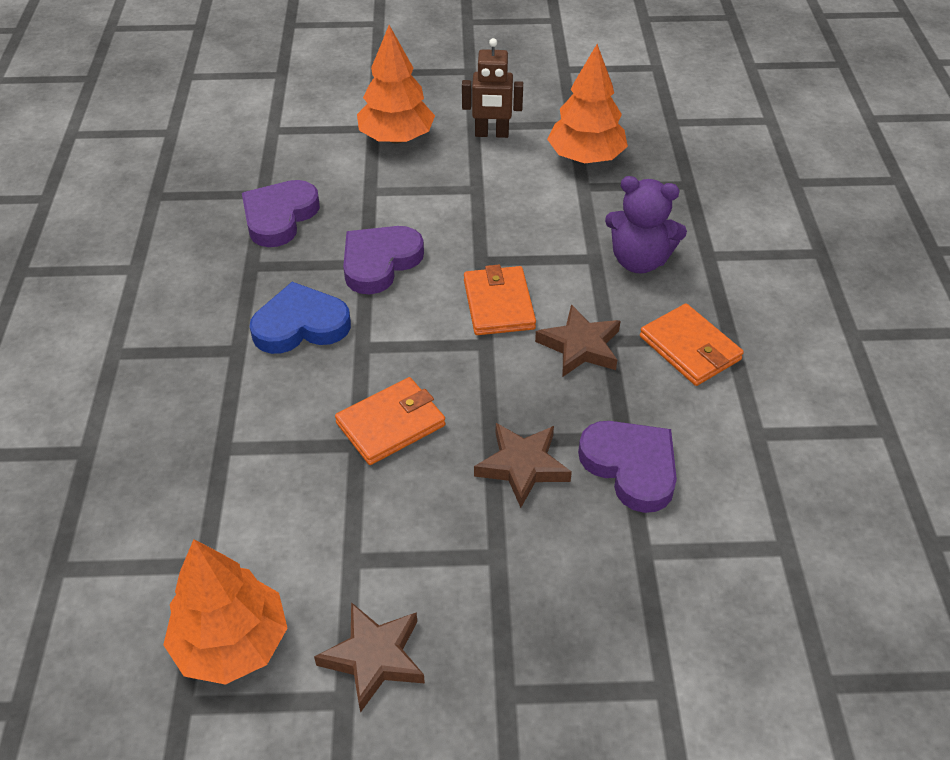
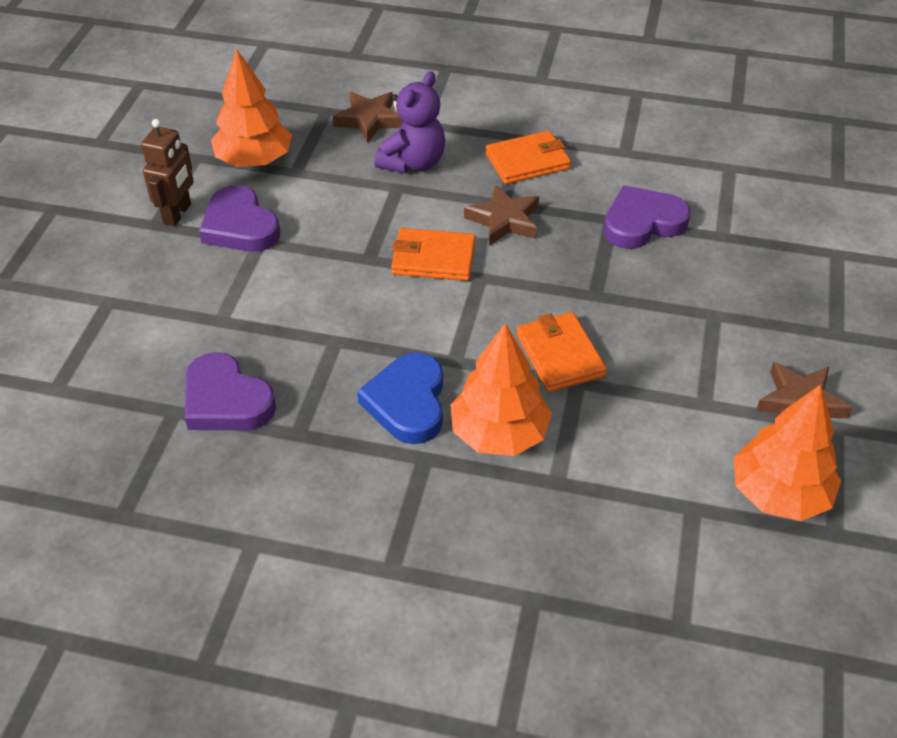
camera: 75 degrees left, 0 degrees up
(379, 262) = (339, 330): purple heart -> purple heart (240, 226)
(396, 138) = (140, 285): orange tree -> orange tree (499, 434)
(522, 466) = (628, 282): brown star -> brown star (369, 120)

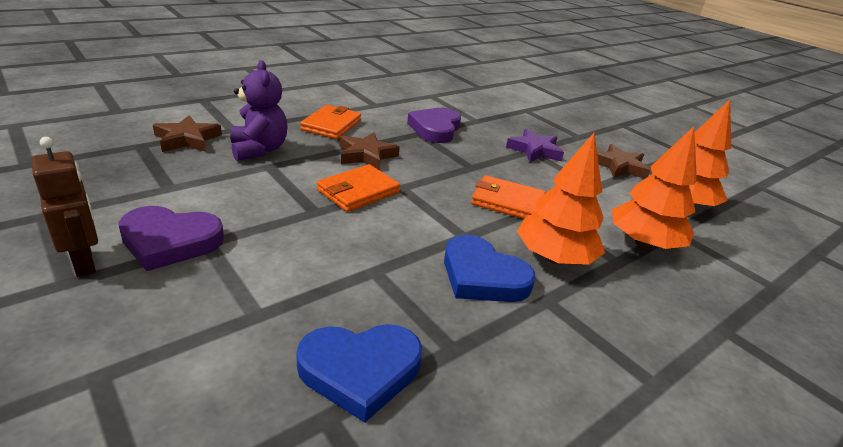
camera: 55 degrees left, 15 degrees down
(226, 400) = (360, 371): purple heart -> blue heart
(254, 160) = (117, 195): orange tree -> orange tree (643, 243)
(720, 317) = (534, 150): none -> purple star

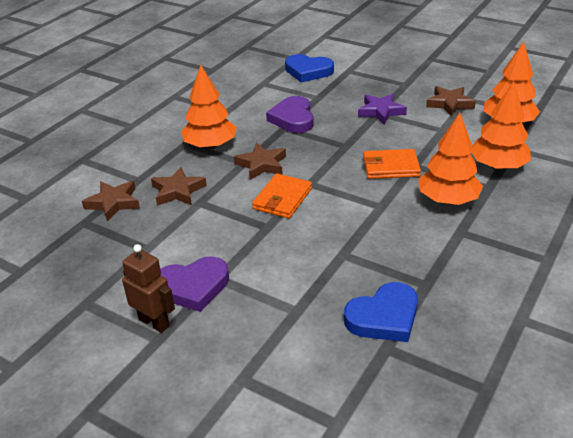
camera: 15 degrees left, 5 degrees up
(259, 150) = (178, 191): purple teddy bear -> brown star
(331, 125) = (210, 146): orange wallet -> orange tree
(482, 276) = (412, 231): blue heart -> blue heart (308, 71)

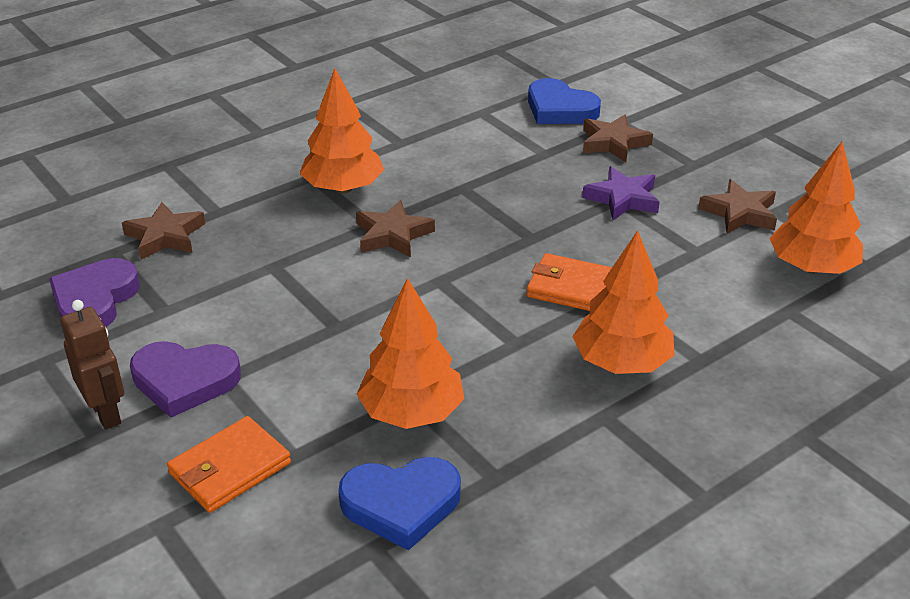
camera: 20 degrees right, 0 degrees up
(178, 191) = (256, 242): brown star -> brown star (613, 143)
(282, 199) = (385, 292): orange wallet -> orange wallet (229, 468)
(293, 118) = (485, 177): purple heart -> purple heart (95, 300)
(498, 166) = (740, 332): orange tree -> orange tree (411, 412)

